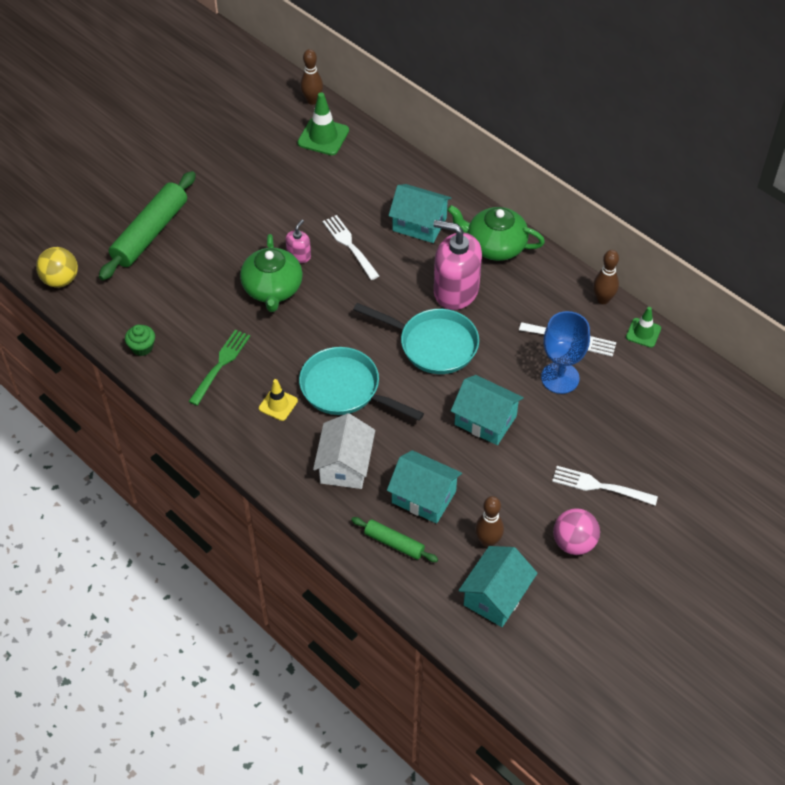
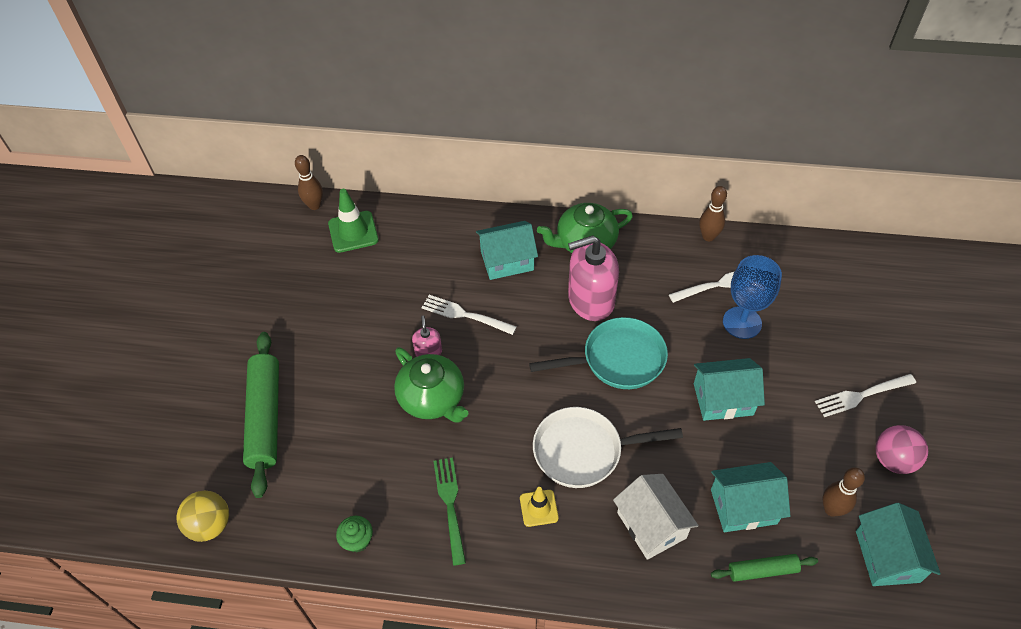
camera: 35 degrees left, 0 degrees up
(345, 389) = (583, 451): turquoise pan -> white pan
(643, 333) = (763, 245): green traffic cone -> none

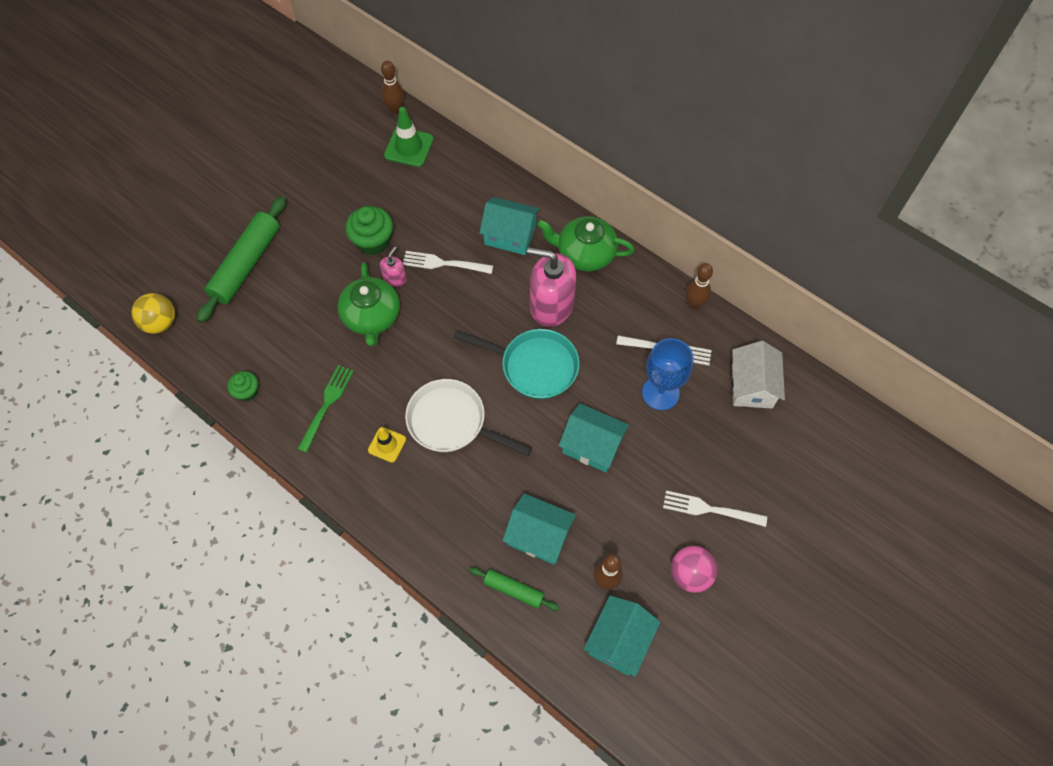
camera: 30 degrees right, 10 degrees up
(381, 330) = (373, 241): none -> green cupcake
(465, 315) = (444, 263): white fork -> white fork turned 45 degrees counterclockwise
(651, 525) = (458, 507): white house -> white house (752, 386)

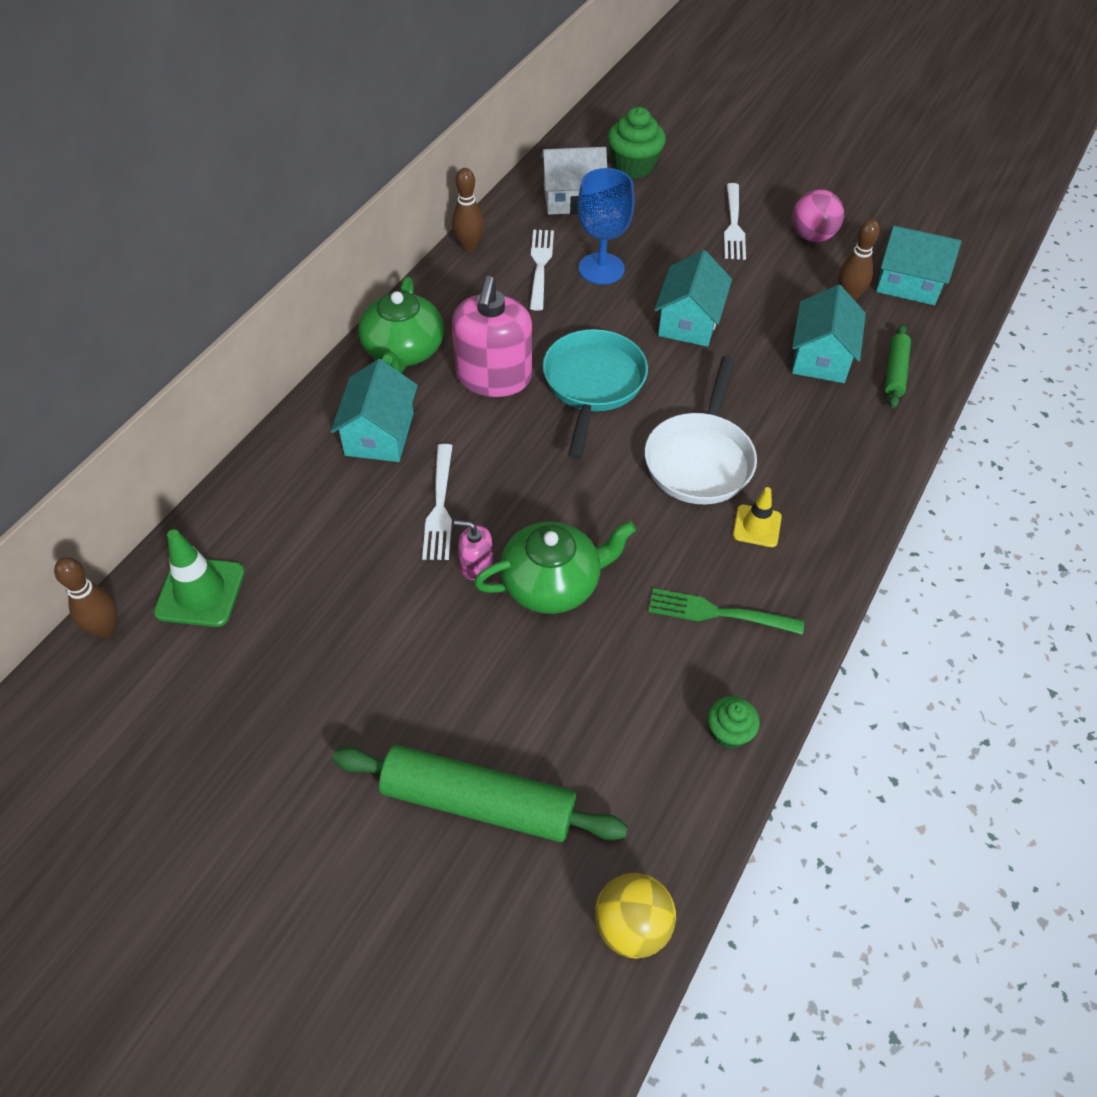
camera: 100 degrees left, 10 degrees down
(373, 241) = (407, 609): green cupcake -> green cupcake (634, 166)

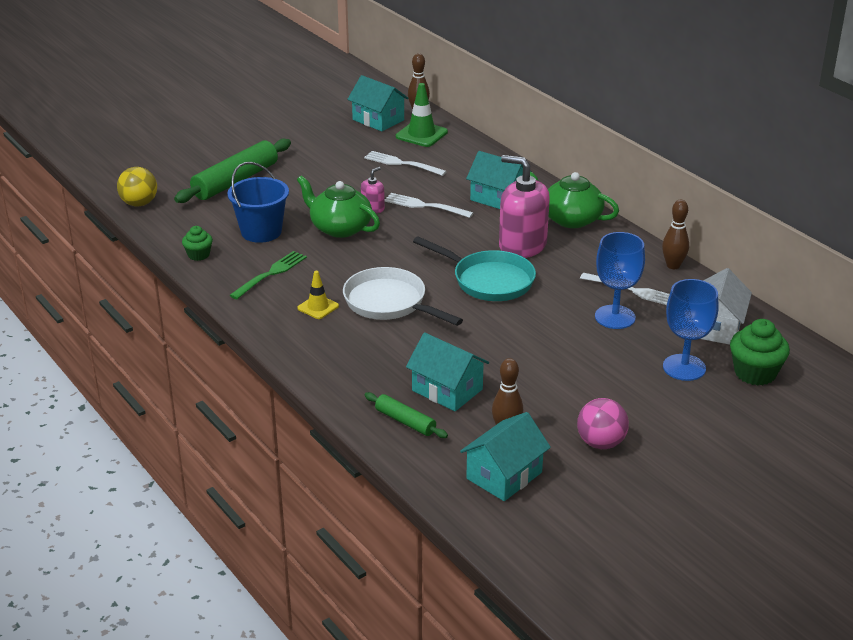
camera: 115 degrees right, 20 degrees down
(553, 583) = (339, 228): green teapot -> green teapot turned 120 degrees clockwise
(618, 679) = (261, 232): none -> blue bucket
(657, 208) = (684, 367): none -> blue goblet
(689, 321) = (528, 340): turquoise house -> turquoise house (378, 120)
(733, 225) = (639, 402): white fork -> white fork (402, 164)

